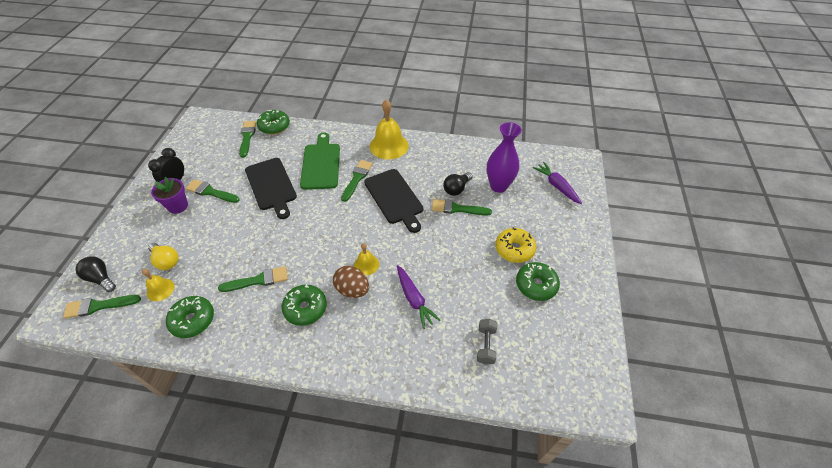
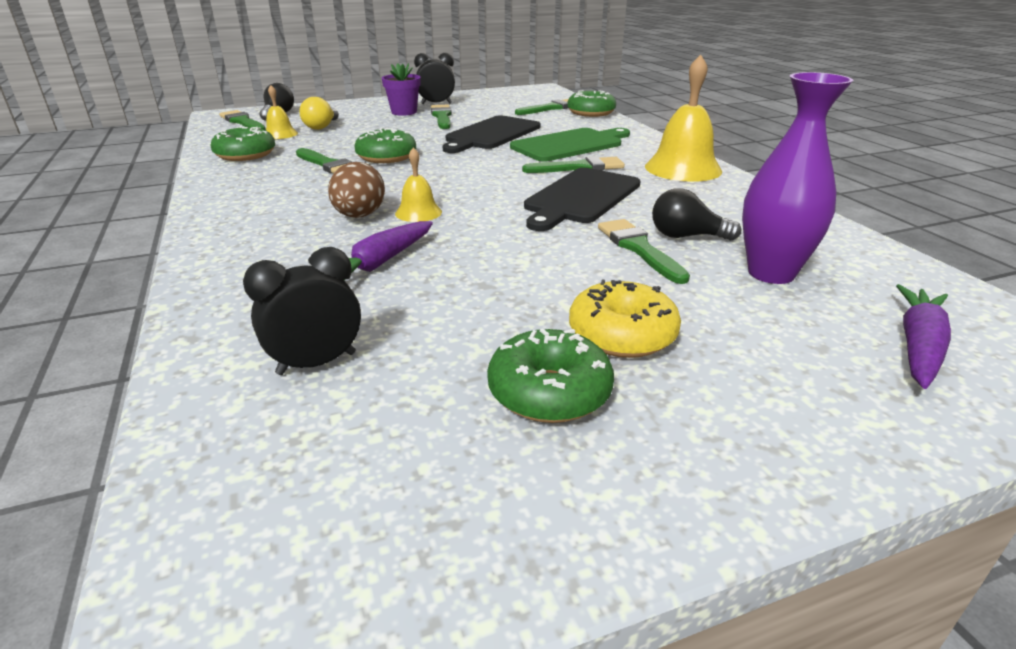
camera: 60 degrees right, 20 degrees down
(305, 308) = (301, 198): green donut -> green donut (386, 157)
(486, 345) = (316, 363): grey dumbbell -> black clock

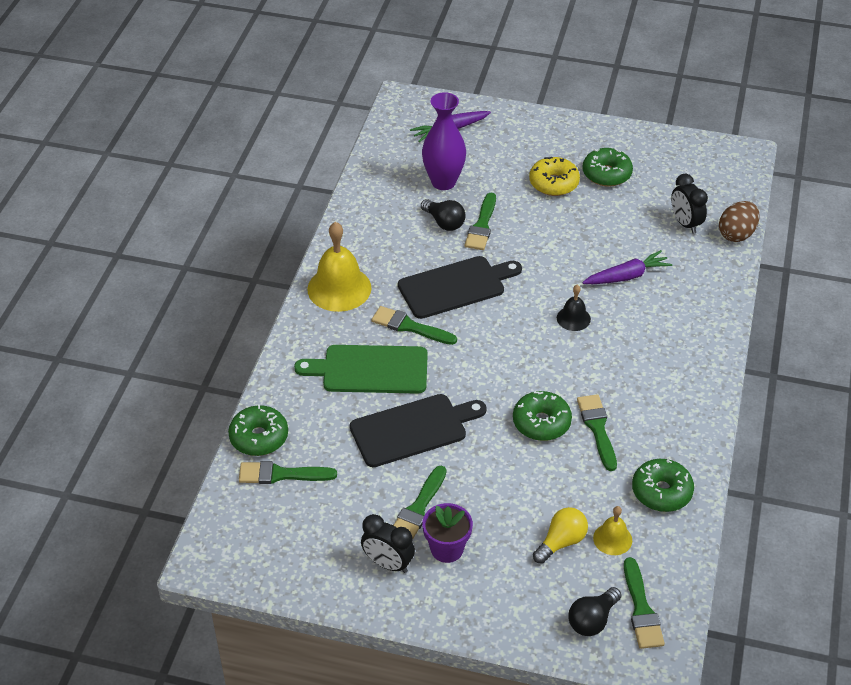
camera: 145 degrees left, 15 degrees up
(316, 363) = (685, 223): black clock -> black clock turned 60 degrees clockwise
(359, 216) = (613, 332): brown egg -> brown egg (736, 234)
(418, 212) = (573, 318): yellow bell -> black bell

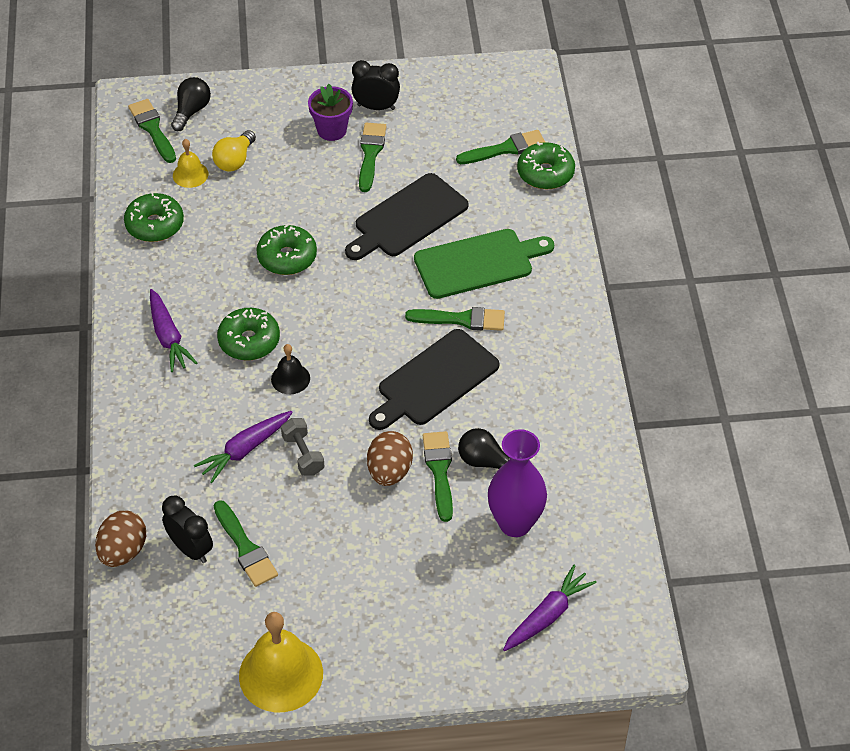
camera: 160 degrees right, 5 degrees up
(339, 288) = (559, 342): yellow bell -> yellow bell (281, 674)
(519, 234) = (389, 472): none -> brown egg
(553, 183) = (375, 564): yellow donut -> none
(582, 262) = (303, 455): none -> grey dumbbell
(597, 428) = (230, 266): green brush -> green brush (245, 548)
(606, 174) = (311, 601): green donut -> green donut (249, 341)
(670, 379) = (168, 337): none -> purple carrot

